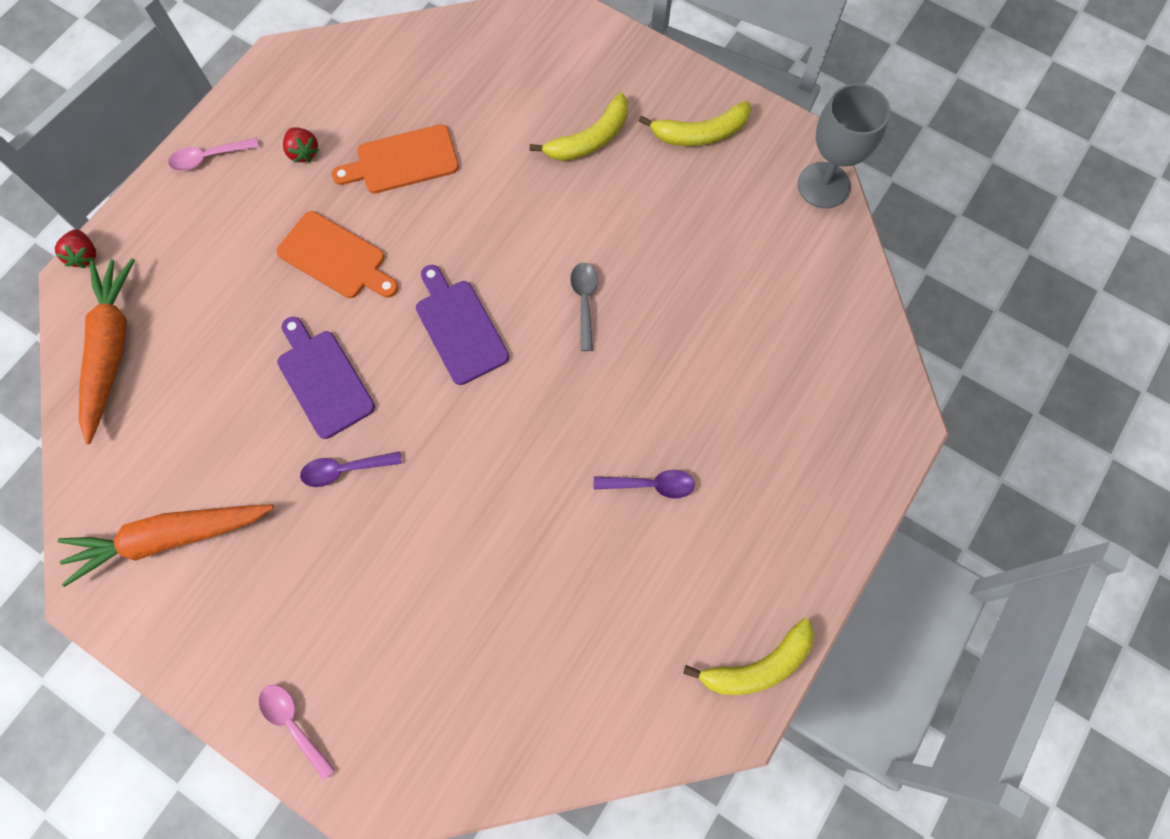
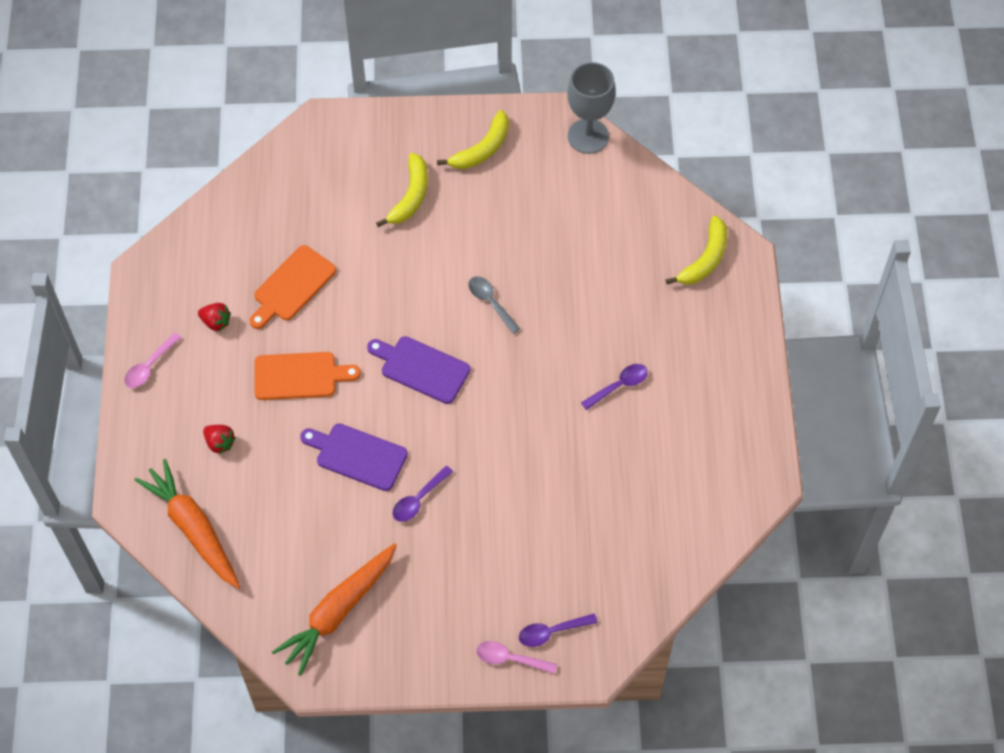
camera: 35 degrees left, 10 degrees down
(84, 255) = (117, 483): red strawberry -> red strawberry (220, 443)
(360, 725) = (551, 632): none -> purple spoon
(758, 666) = (759, 445): yellow banana -> yellow banana (705, 259)

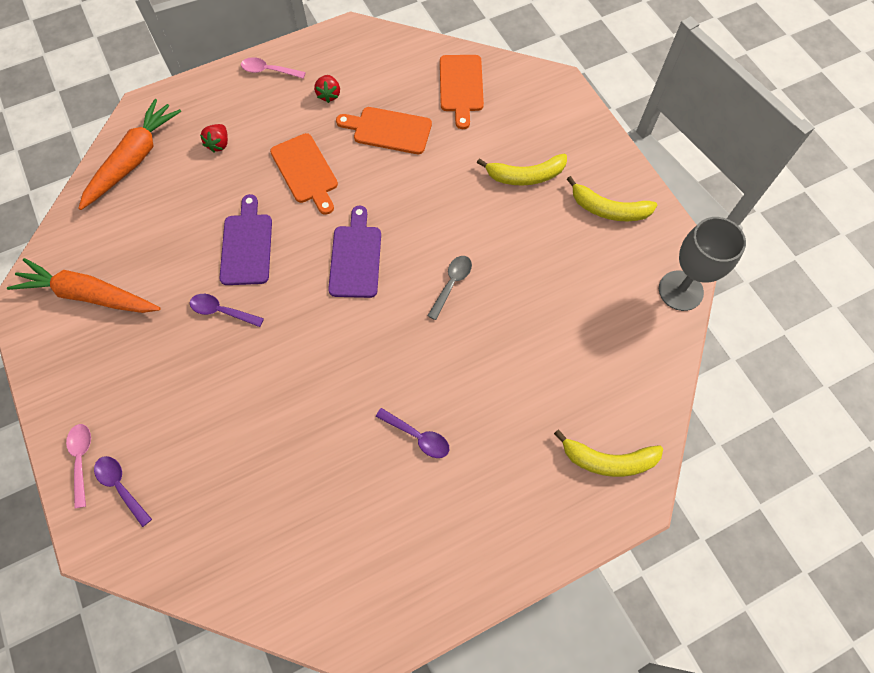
camera: 65 degrees right, 5 degrees up
(276, 203) = (461, 86): none -> orange cutting board

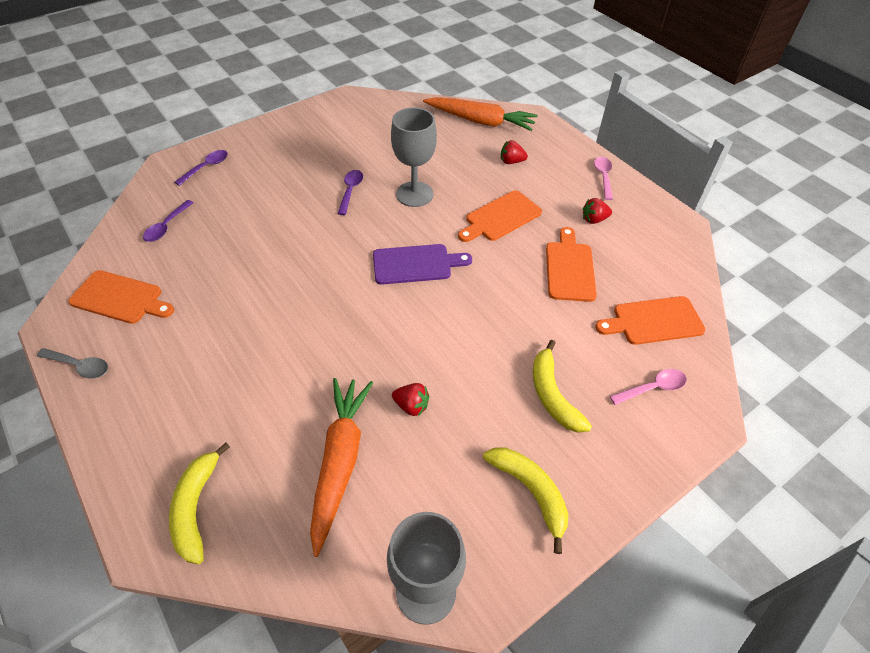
camera: 80 degrees right, 15 degrees down
(81, 459) = (228, 146): pink spoon -> pink spoon (653, 388)
(89, 295) = (356, 124): orange carrot -> orange carrot (340, 462)
(246, 245) = (414, 194): purple cutting board -> grey goblet
(344, 570) = (120, 298): none -> orange cutting board
(418, 436) = (234, 333): purple spoon -> purple spoon (167, 226)
(452, 284) = (399, 341): grey spoon -> grey spoon (80, 366)
(524, 281) = (411, 406): none -> red strawberry
(608, 209) = (530, 491): yellow banana -> yellow banana turned 135 degrees clockwise

